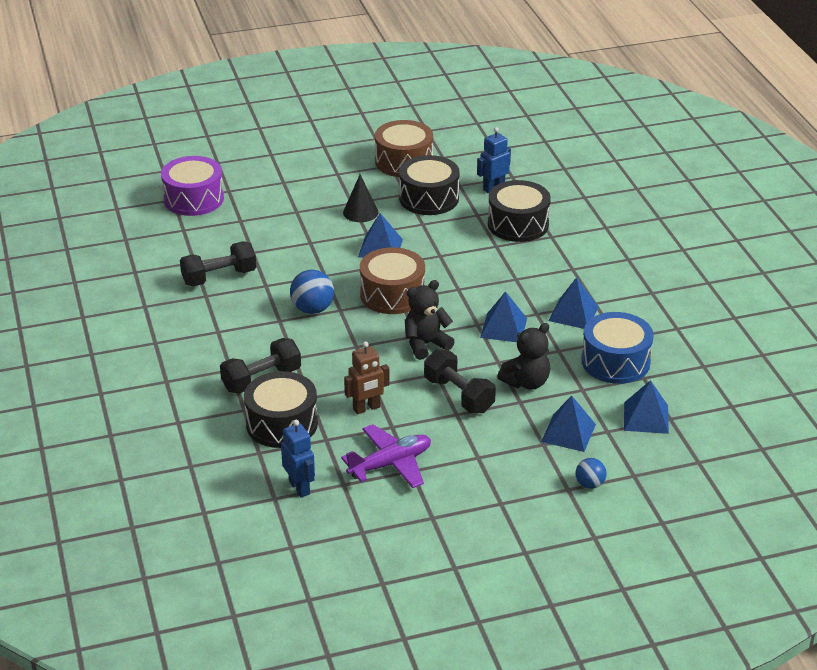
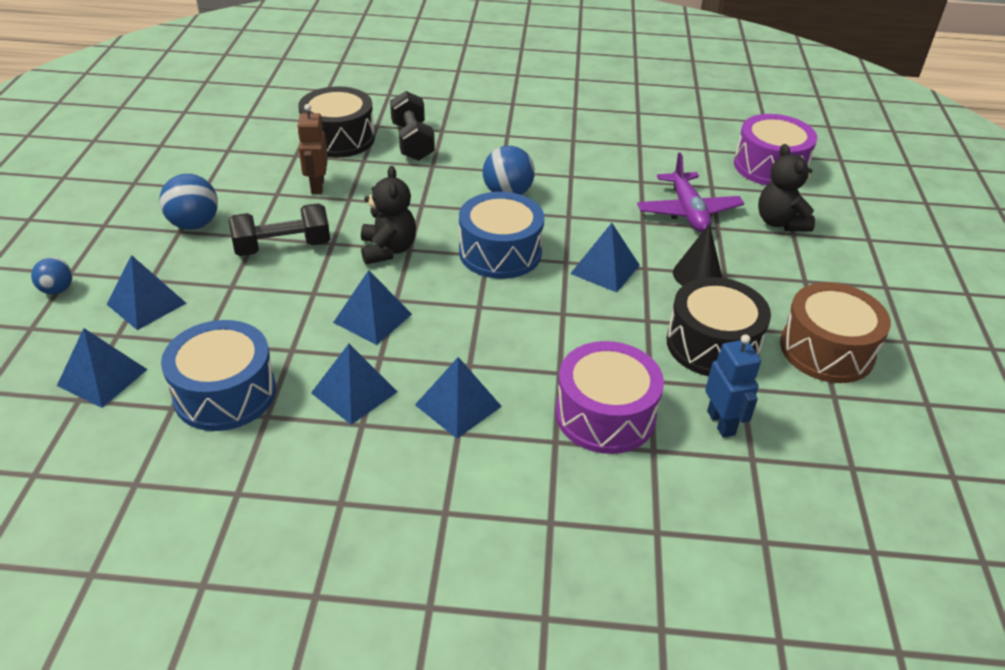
camera: 110 degrees right, 5 degrees up
(219, 277) = (601, 153): black dumbbell -> none
(300, 487) = (247, 129): blue robot -> none
(390, 464) = (225, 179): purple plane -> purple plane (688, 212)
(392, 294) = (500, 252): brown drum -> blue drum
(464, 453) = (194, 224): none -> blue ball
(518, 224) = (605, 415): black drum -> purple drum
(526, 382) = (258, 302): black teddy bear -> black teddy bear (780, 222)
(552, 274) = (458, 405): none -> blue pyramid

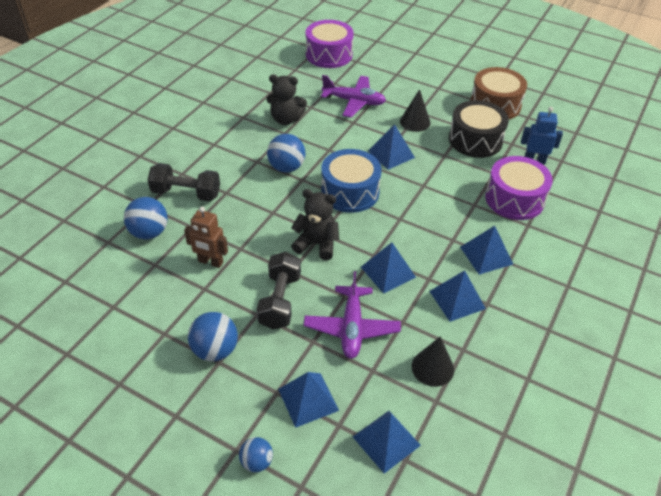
camera: 65 degrees left, 5 degrees up
(225, 393) = (432, 368): blue drum -> black cone
(263, 310) = (351, 328): none -> purple plane
(339, 138) = (149, 232): black drum -> blue ball
(780, 222) = (384, 74): black teddy bear -> black teddy bear (286, 119)

